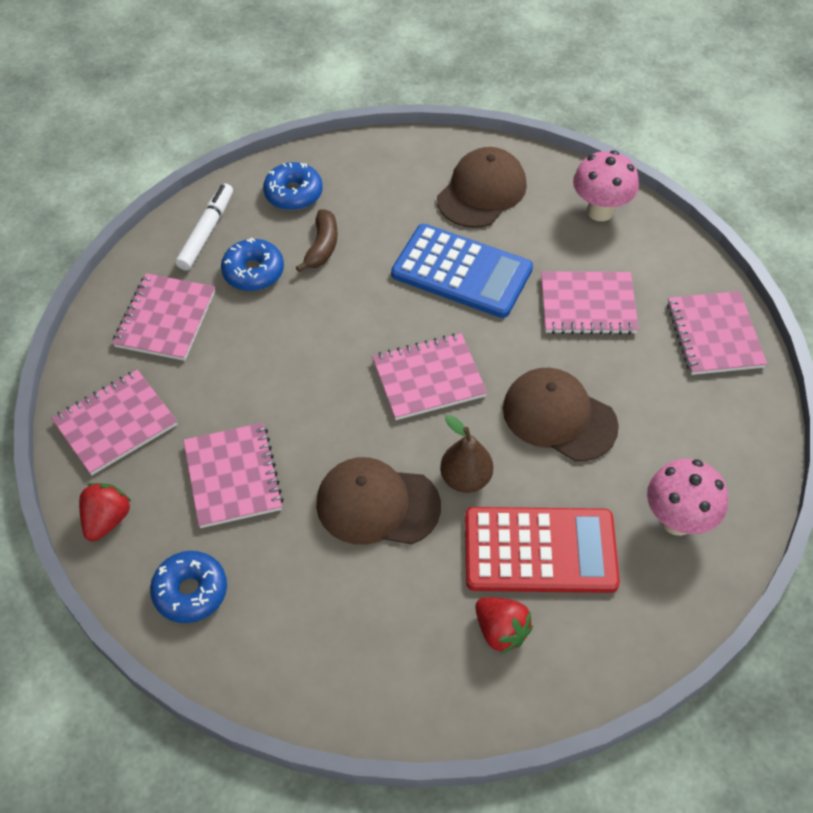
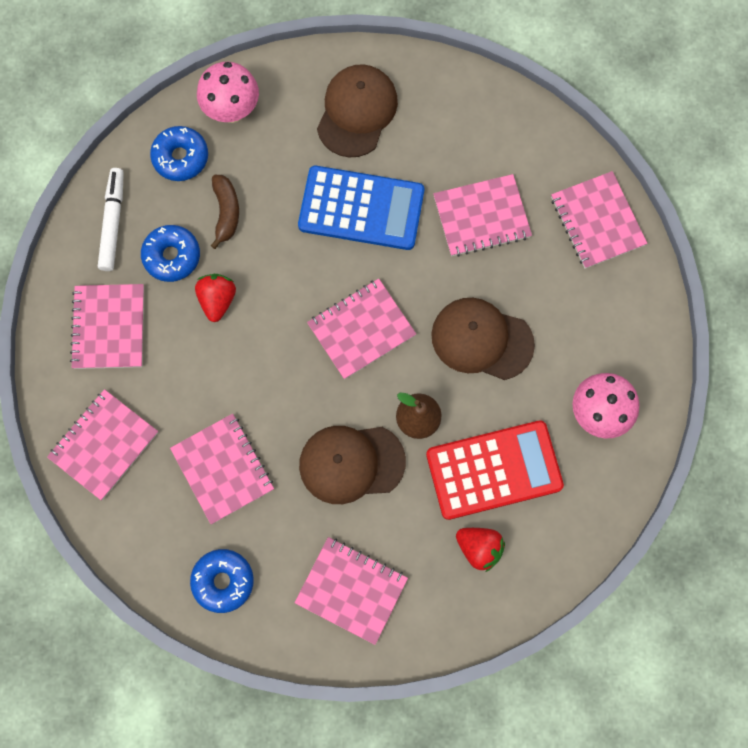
camera: 15 degrees left, 20 degrees up
(107, 520) = (131, 537): red strawberry -> red strawberry (217, 300)
(335, 639) = (351, 590): none -> pink notebook
(600, 211) = (471, 108): pink mushroom -> pink mushroom (232, 111)

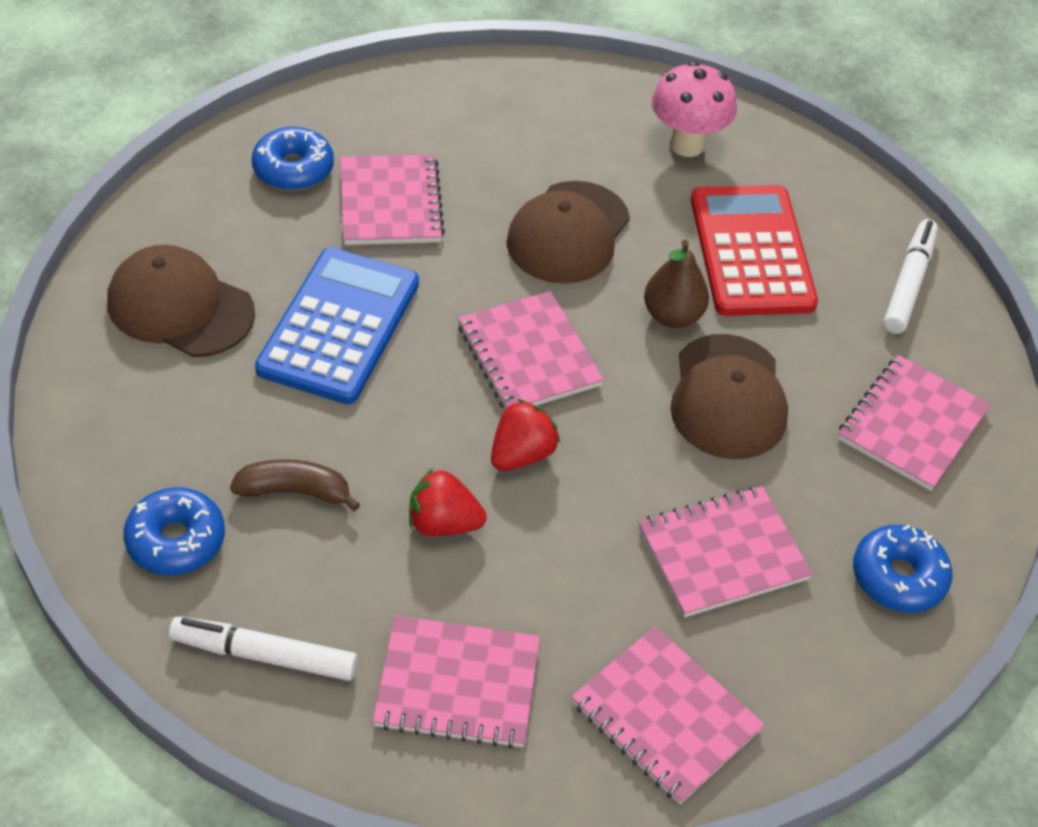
camera: 85 degrees left, 25 degrees down
(172, 256) = (351, 576): blue donut -> blue donut (293, 169)
(232, 111) = (118, 459): pink mushroom -> none
(479, 548) = (856, 283): red strawberry -> red strawberry (522, 454)
(488, 588) = (908, 283): none -> white marker
(597, 221) = (428, 99): pink notebook -> none

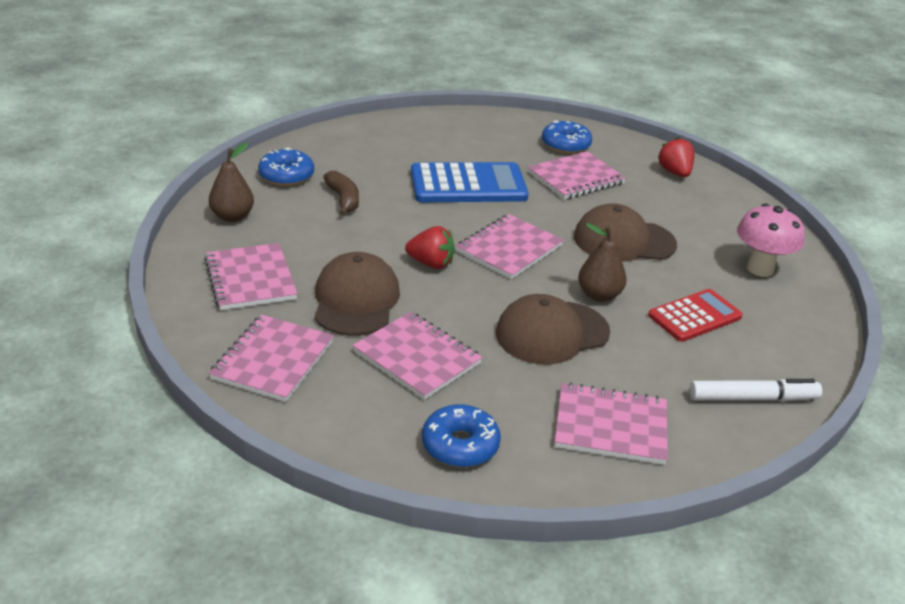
camera: 65 degrees right, 15 degrees down
(180, 307) = (435, 140): brown cap -> brown cap (356, 300)
(264, 655) = (232, 216): white marker -> brown pear
(443, 523) = (358, 249): red strawberry -> red strawberry (674, 172)
(751, 252) = (694, 316): red calculator -> red calculator, size x0.64

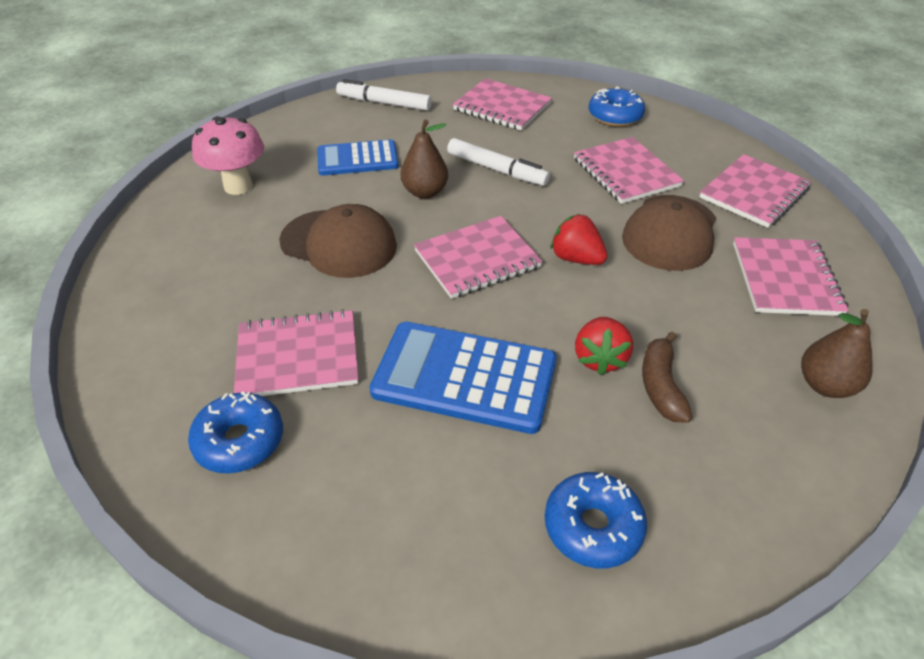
camera: 155 degrees left, 10 degrees up
(286, 176) = (749, 464): blue donut -> blue donut (593, 527)
(552, 333) = (496, 169): brown cap -> white marker
(674, 172) = (147, 336): red strawberry -> red strawberry (599, 358)
(694, 316) = (357, 159): red calculator -> blue calculator

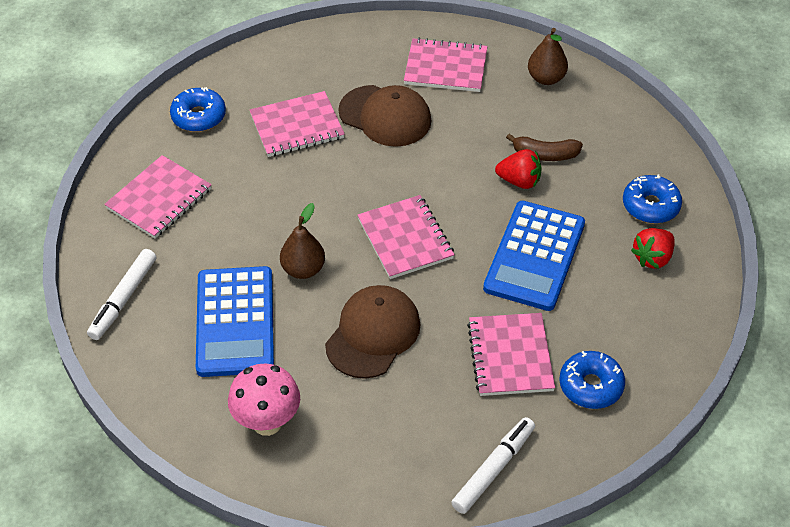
camera: 85 degrees left, 5 degrees up
(357, 159) = (235, 322): blue calculator -> blue calculator, size x1.56
(496, 169) = (275, 214): white marker -> white marker (493, 469)
(576, 258) = (411, 177): red strawberry -> red strawberry (652, 258)
(754, 193) = (340, 56): pink notebook -> none

